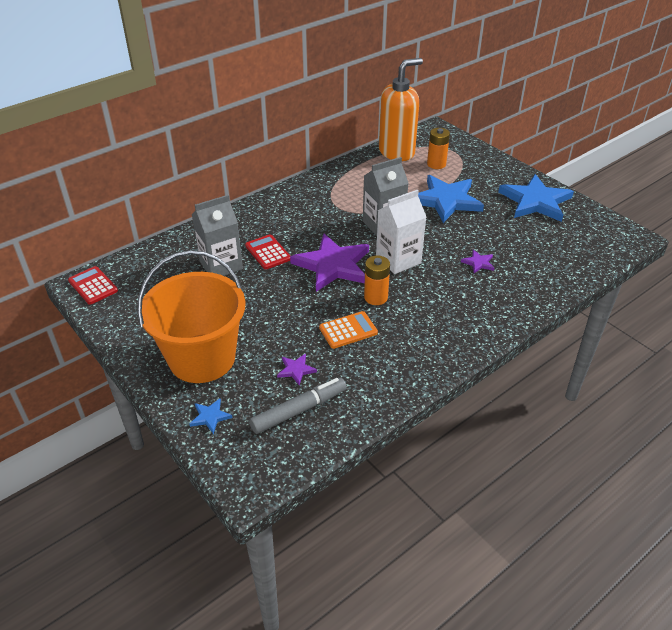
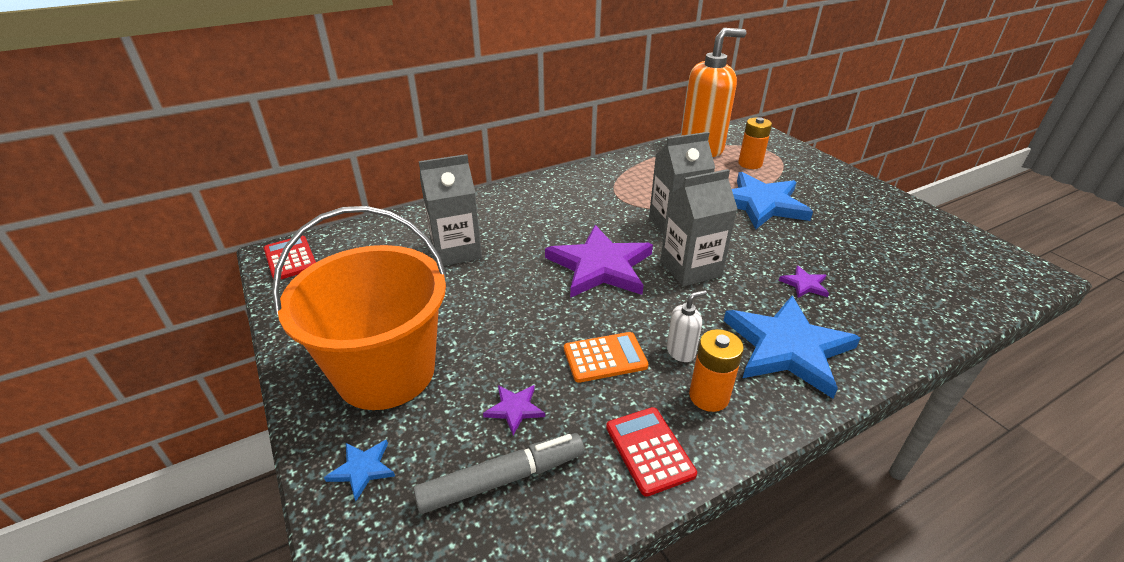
camera: 10 degrees right, 5 degrees down
(268, 252) = (520, 242): red calculator -> red calculator (649, 450)
(376, 297) = (652, 315): orange battery -> orange battery (709, 396)
(398, 260) = (690, 268): white carton -> grey carton
(398, 320) = (681, 352): none -> white soap dispenser
(535, 201) = (883, 215): blue star -> blue star (787, 348)

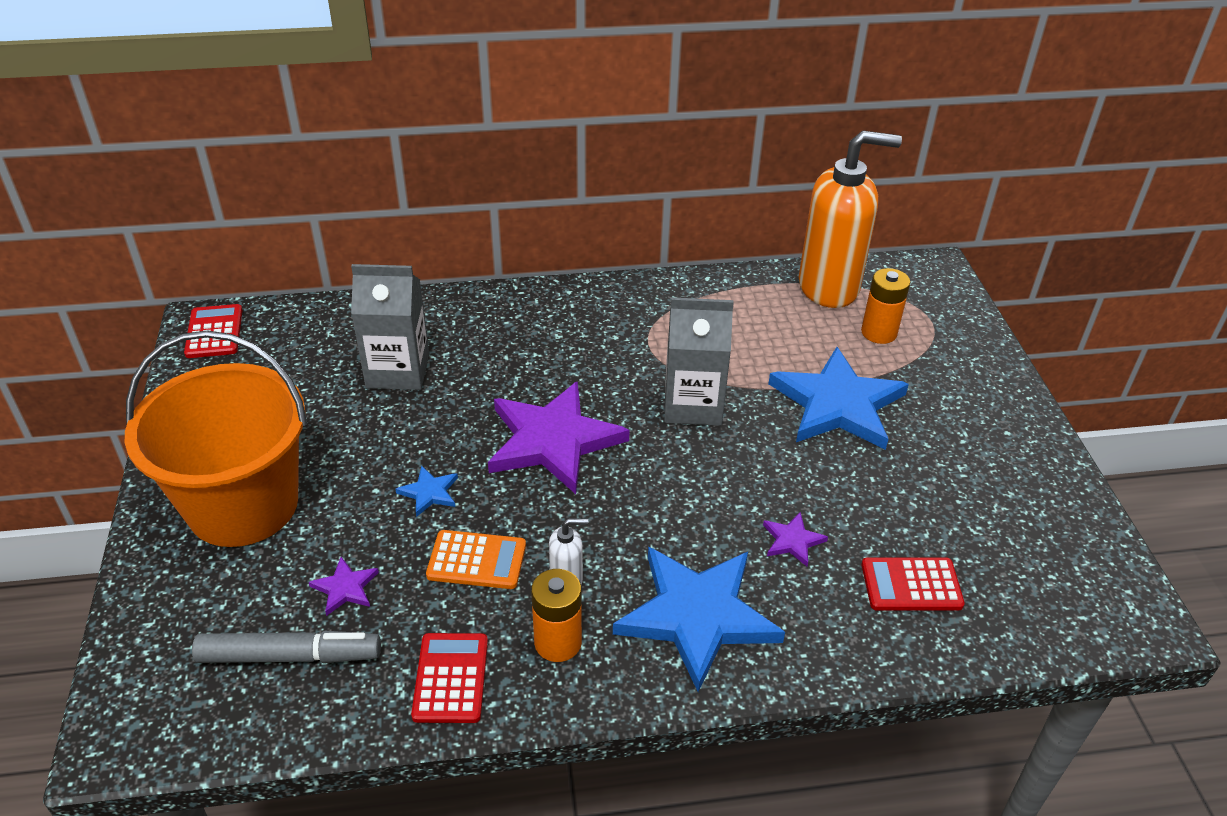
camera: 20 degrees right, 5 degrees up
(362, 469) = (170, 601): blue star -> blue star (429, 492)
(690, 268) = (662, 476): grey carton -> none
(896, 290) = (911, 585): none -> red calculator

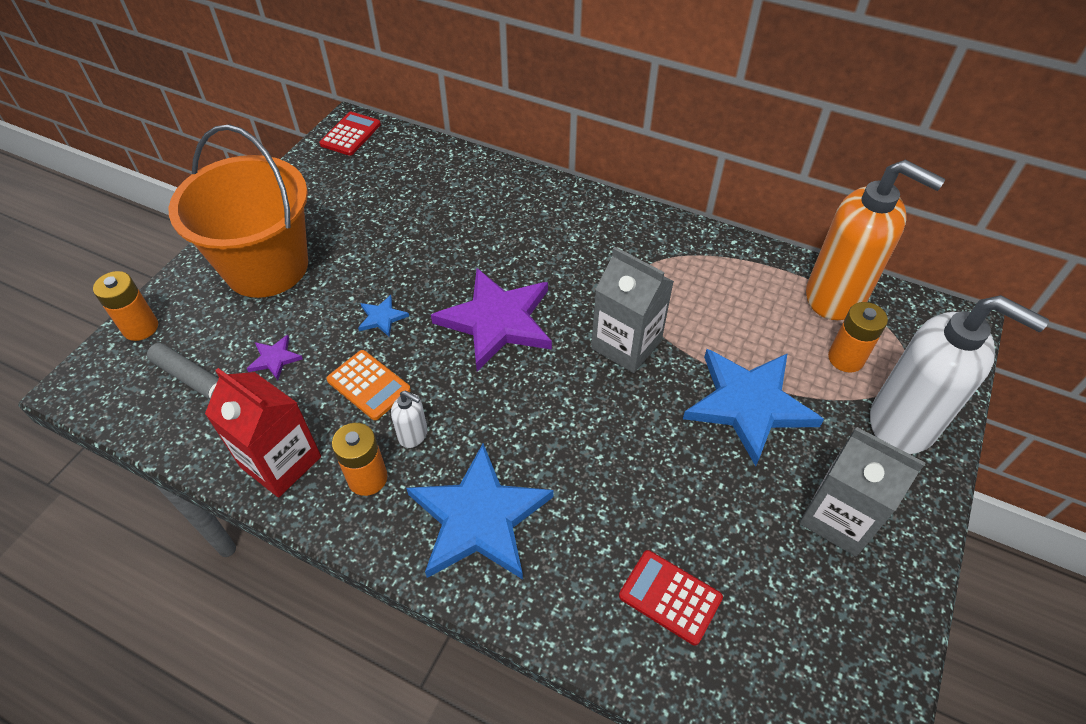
camera: 35 degrees right, 10 degrees up
(140, 639) = (140, 327): none -> orange battery
(398, 371) = (438, 215): grey carton -> grey carton (838, 517)
(451, 678) = (281, 462): red calculator -> red carton
(792, 541) = (605, 500): purple star -> none
(961, 361) = (903, 423): none -> white soap dispenser

